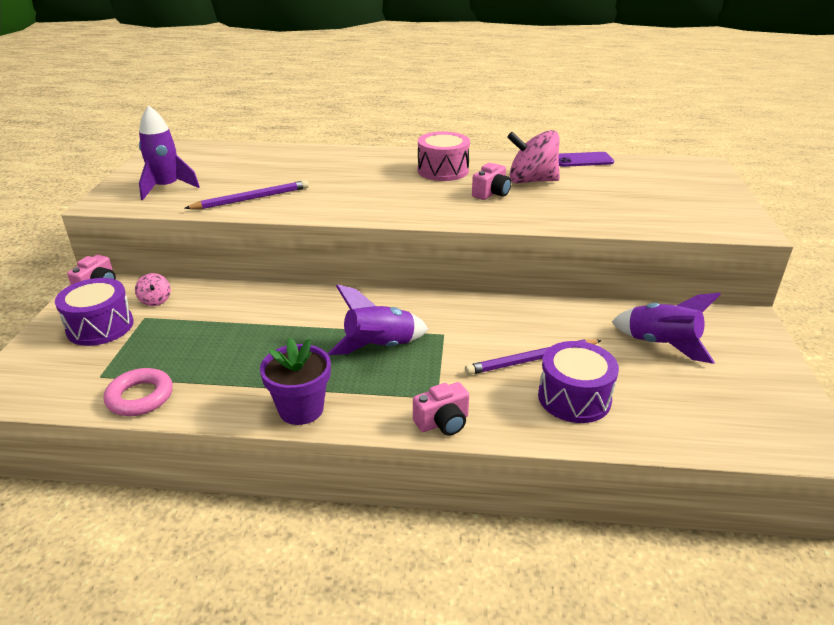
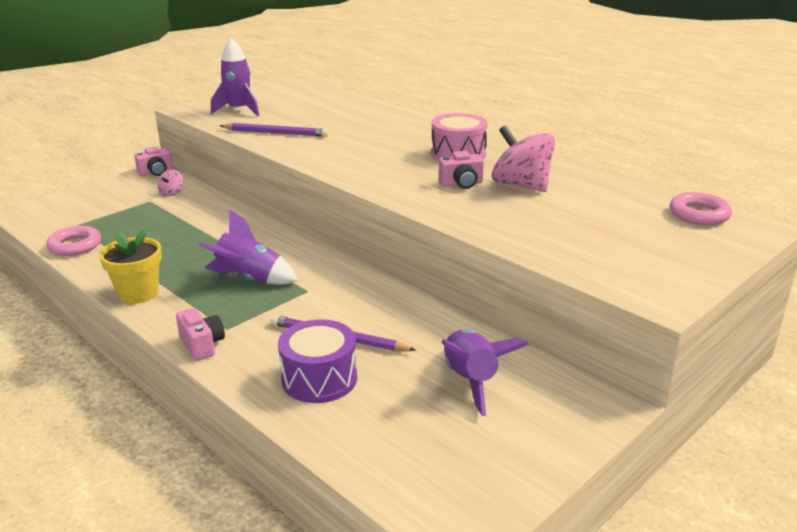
camera: 40 degrees right, 5 degrees down
(100, 327) = (120, 197): purple drum -> none
(301, 409) = (138, 293): purple flower pot -> yellow flower pot
(443, 422) = (202, 345): pink camera -> pink camera turned 135 degrees counterclockwise
(583, 160) = (616, 183): purple phone -> none
(663, 166) = (699, 214): none -> pink ring

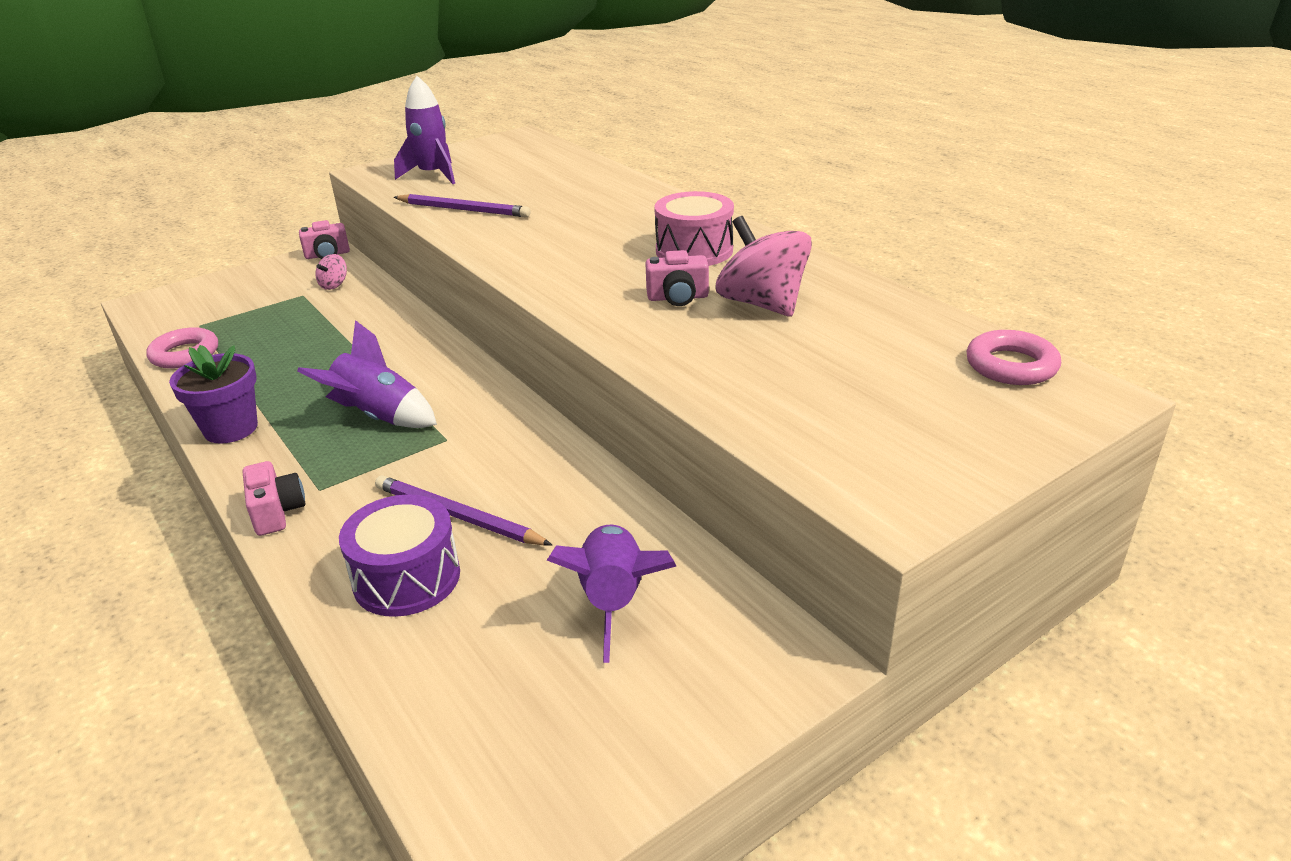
camera: 10 degrees right, 5 degrees up
(138, 293) = (231, 429): yellow flower pot -> purple flower pot

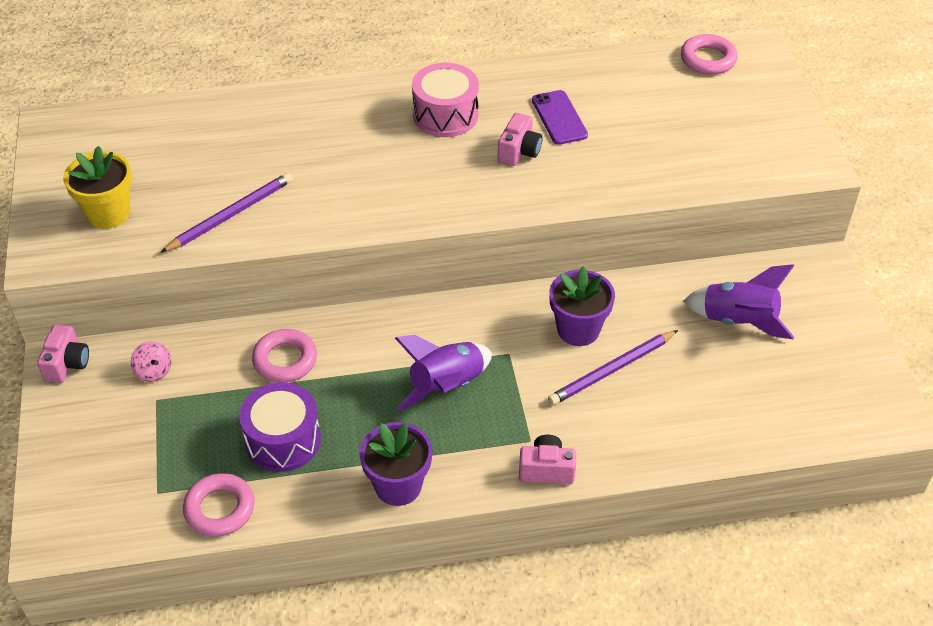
camera: 65 degrees left, 15 degrees up
(374, 330) = (285, 360): none -> pink ring
(407, 578) = (665, 411): purple drum -> purple drum (283, 440)
(433, 175) = (108, 213): purple rocket -> yellow flower pot
(511, 473) = (578, 329): none -> purple flower pot
(762, 304) = (559, 118): pink spinning top -> purple phone

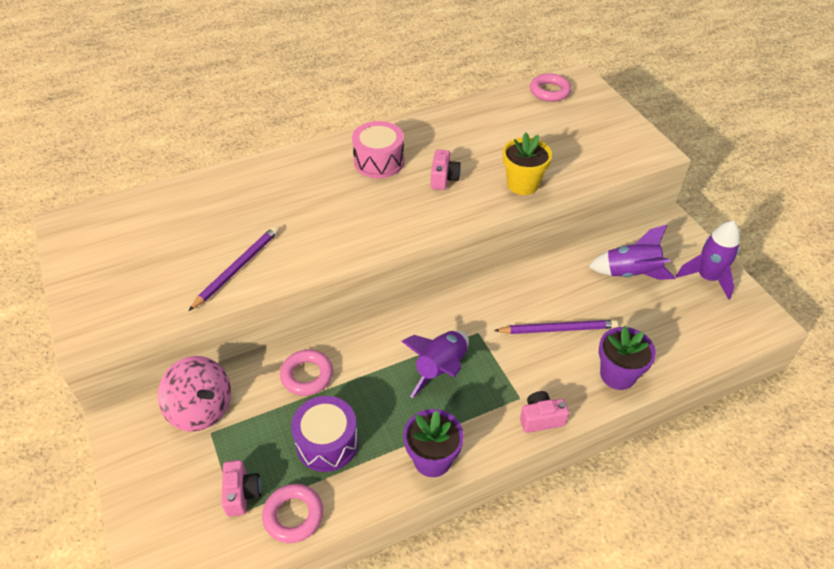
camera: 15 degrees left, 0 degrees up
(67, 364) = (125, 419): pink camera -> pink camera (242, 493)
(108, 213) = (133, 287): yellow flower pot -> yellow flower pot (522, 184)
(154, 371) = (201, 409): pink spinning top -> pink spinning top, size x2.15
(559, 118) = (463, 149): purple phone -> none
(578, 329) = (521, 303): purple flower pot -> purple flower pot (617, 375)
(612, 370) = (558, 329): purple pencil -> purple pencil turned 135 degrees counterclockwise
(840, 347) = (707, 278): none -> purple rocket

